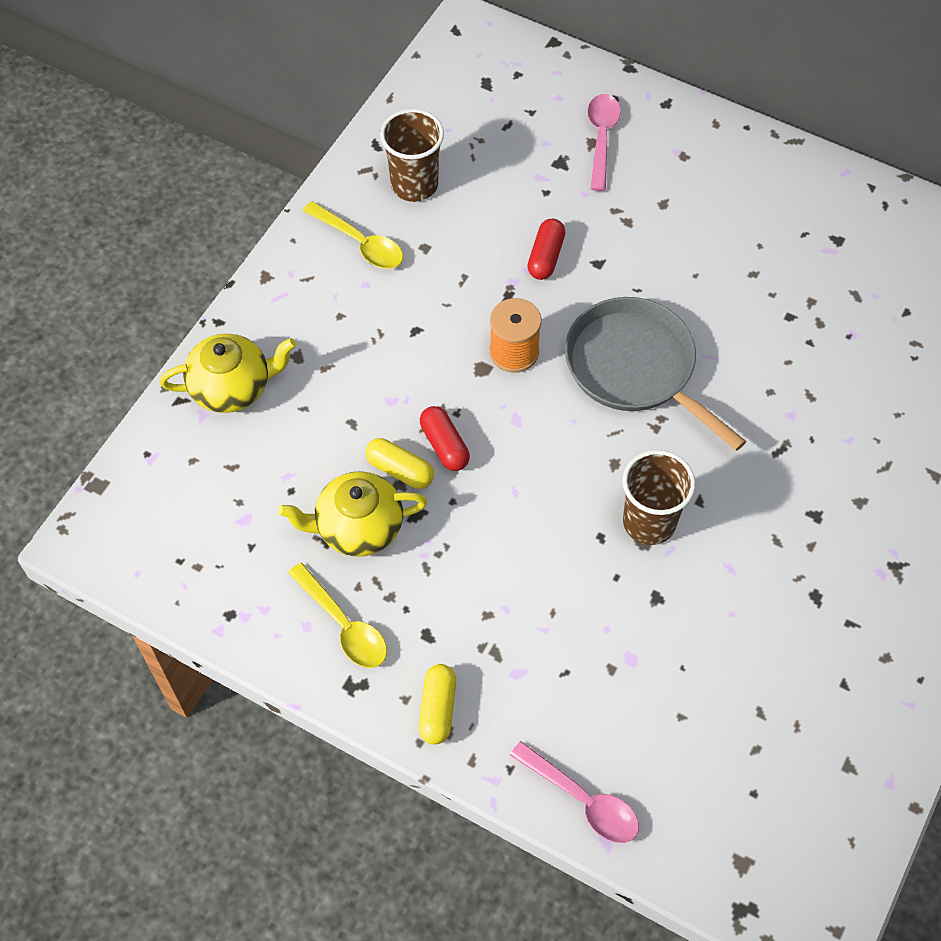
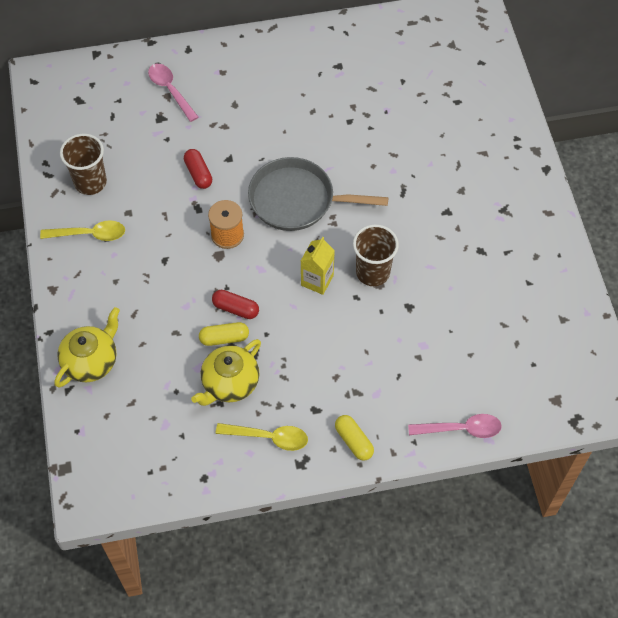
camera: 40 degrees left, 0 degrees up
(571, 482) = (317, 280): none -> yellow carton

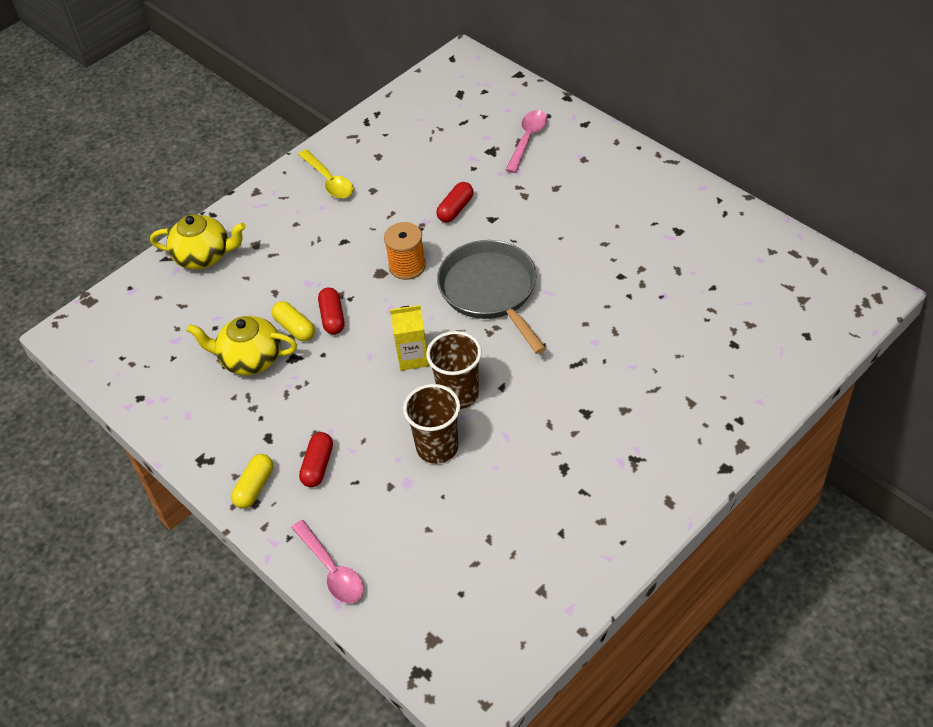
camera: 60 degrees right, 10 degrees down
(90, 182) = (382, 150): brown cup -> brown cup (437, 447)
(268, 437) = (213, 419): yellow spoon -> none
(366, 391) = (318, 466): none -> red capsule

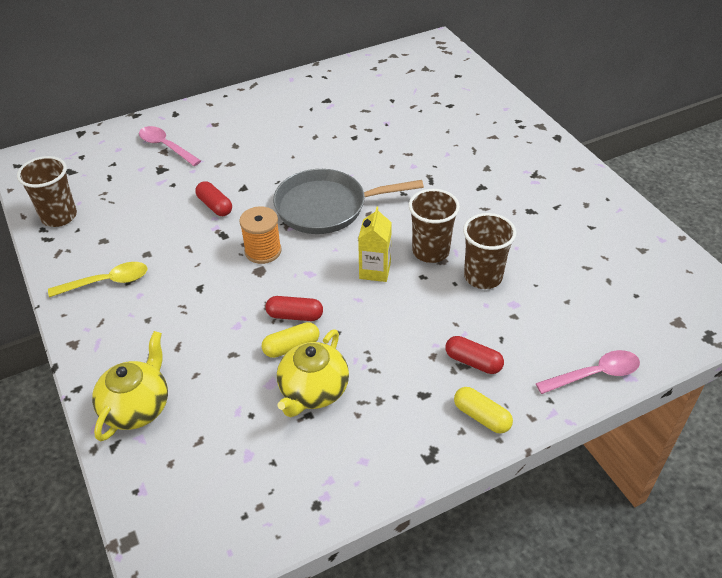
camera: 75 degrees left, 5 degrees down
(396, 116) = (59, 216): none -> brown cup

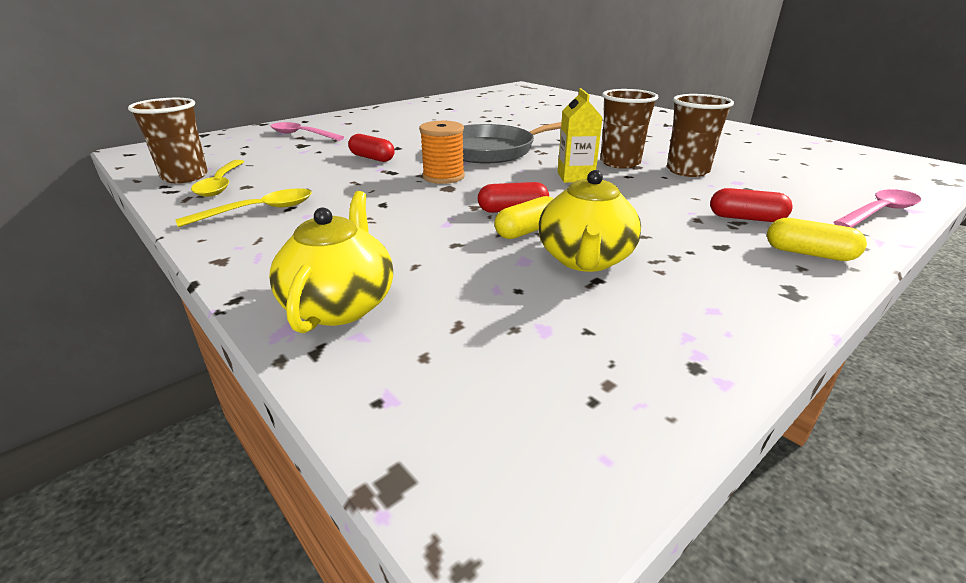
camera: 15 degrees left, 15 degrees down
(85, 234) = (221, 184): none -> yellow spoon

